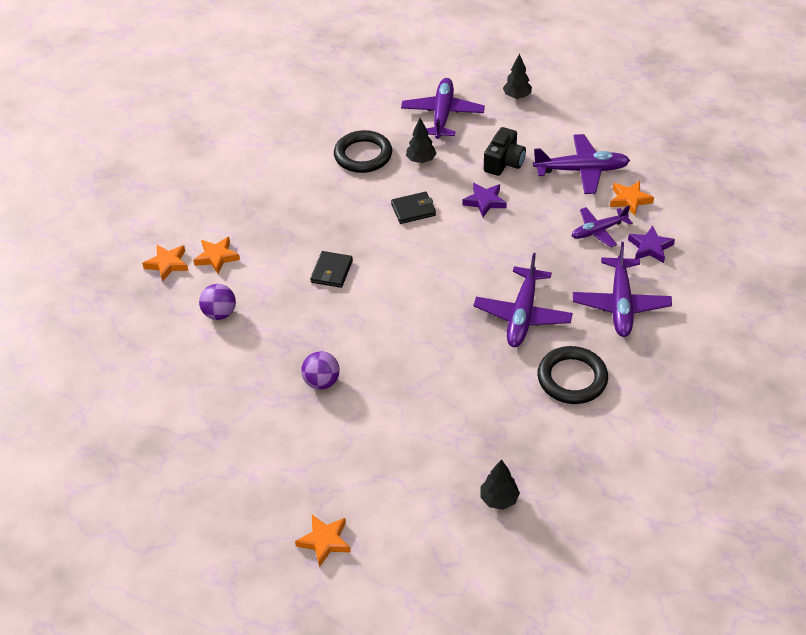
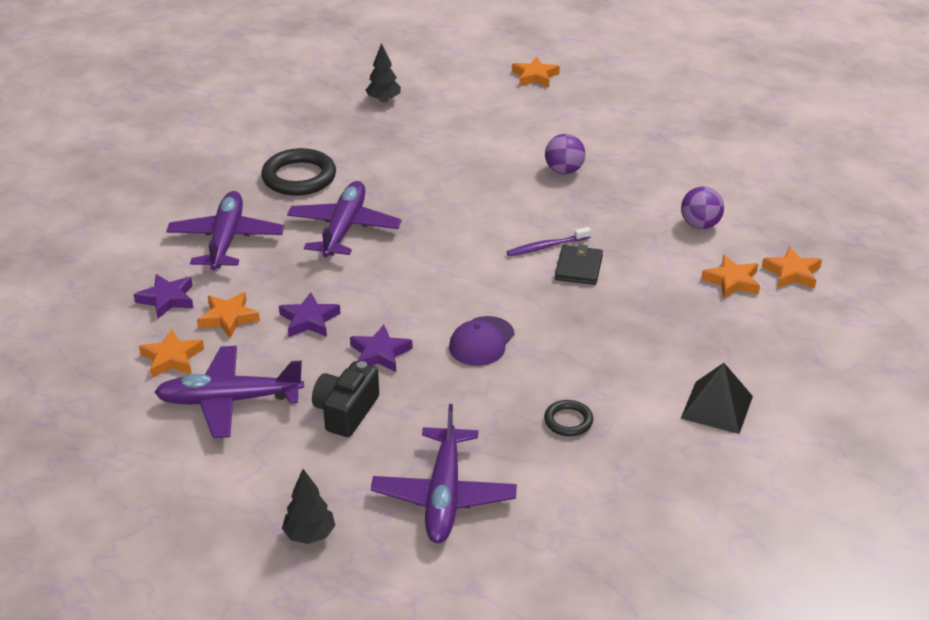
camera: 175 degrees right, 10 degrees down
(267, 163) = (717, 407): none -> black pyramid
(353, 293) = (546, 246): none -> purple toothbrush
(363, 155) = (568, 421): black ring -> black ring, size x0.53
(413, 210) = (481, 341): black wallet -> purple cap
(421, 160) = (476, 414): black tree -> none
(538, 228) = (309, 320): none -> purple star
(598, 231) = (228, 318): purple plane -> orange star

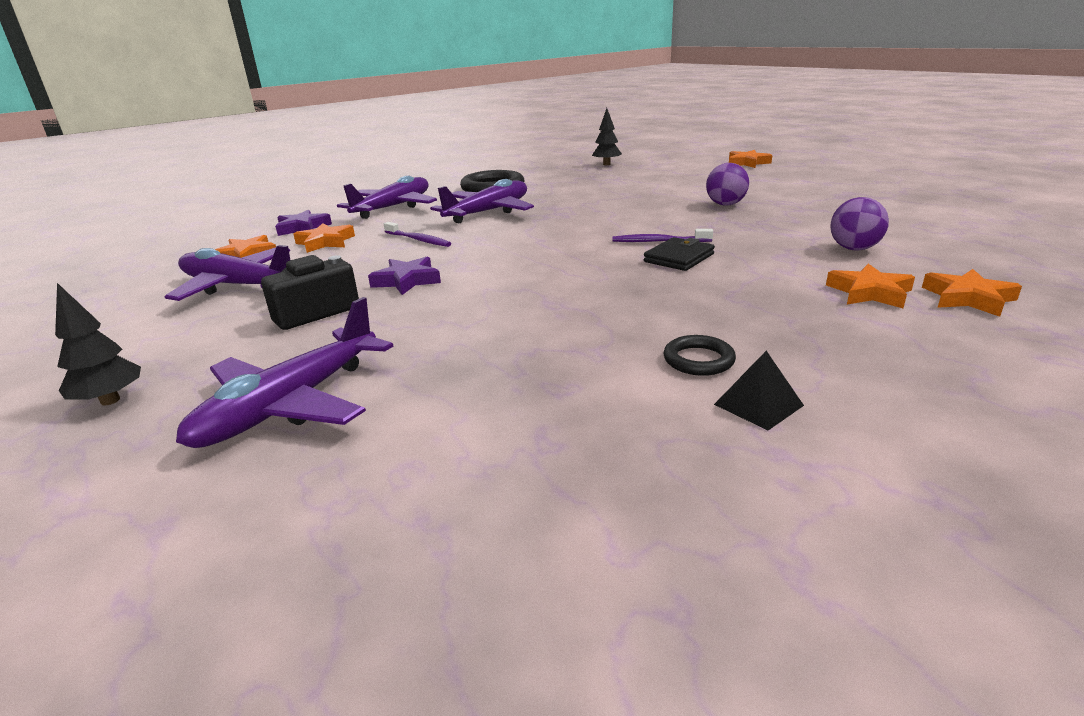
camera: 30 degrees right, 10 degrees down
(309, 320) = (382, 252): purple star -> none
(322, 292) = (418, 240): none -> purple toothbrush
(481, 341) = (514, 289): purple cap -> none
(568, 421) = (529, 371): black ring -> black ring (698, 360)
(717, 407) = (758, 405): black pyramid -> black pyramid, size x0.64

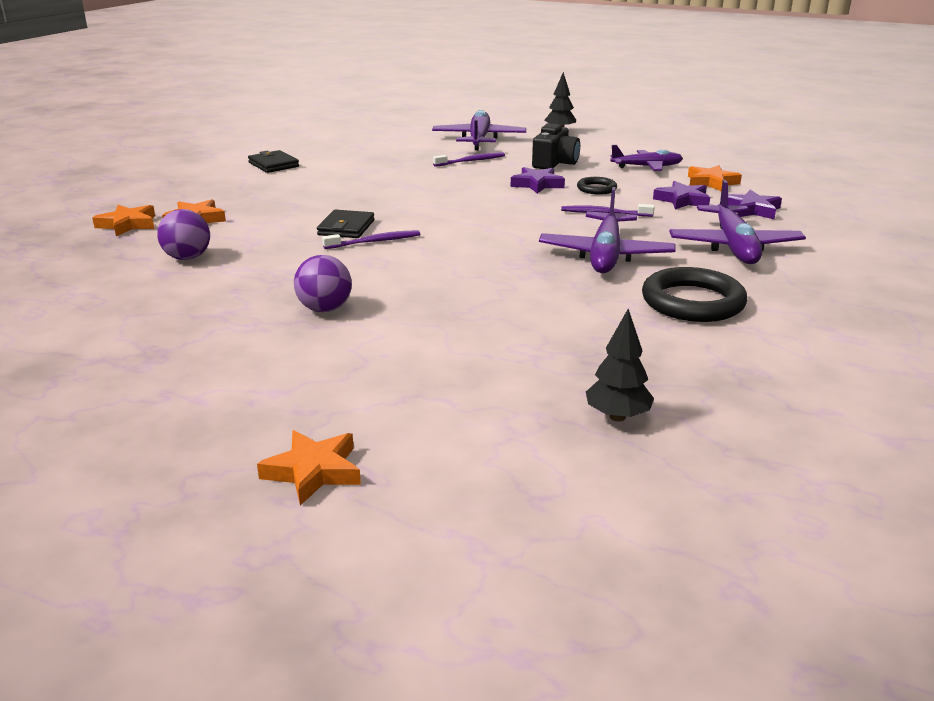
camera: 150 degrees right, 0 degrees up
(239, 286) = (646, 167): purple plane -> purple plane, size x0.65
(325, 242) = (682, 200): orange star -> purple star
(408, 340) = (471, 161): none -> purple toothbrush
(698, 360) = (305, 174): black ring -> black ring (596, 189)
(758, 405) = (273, 165): black pyramid -> black wallet

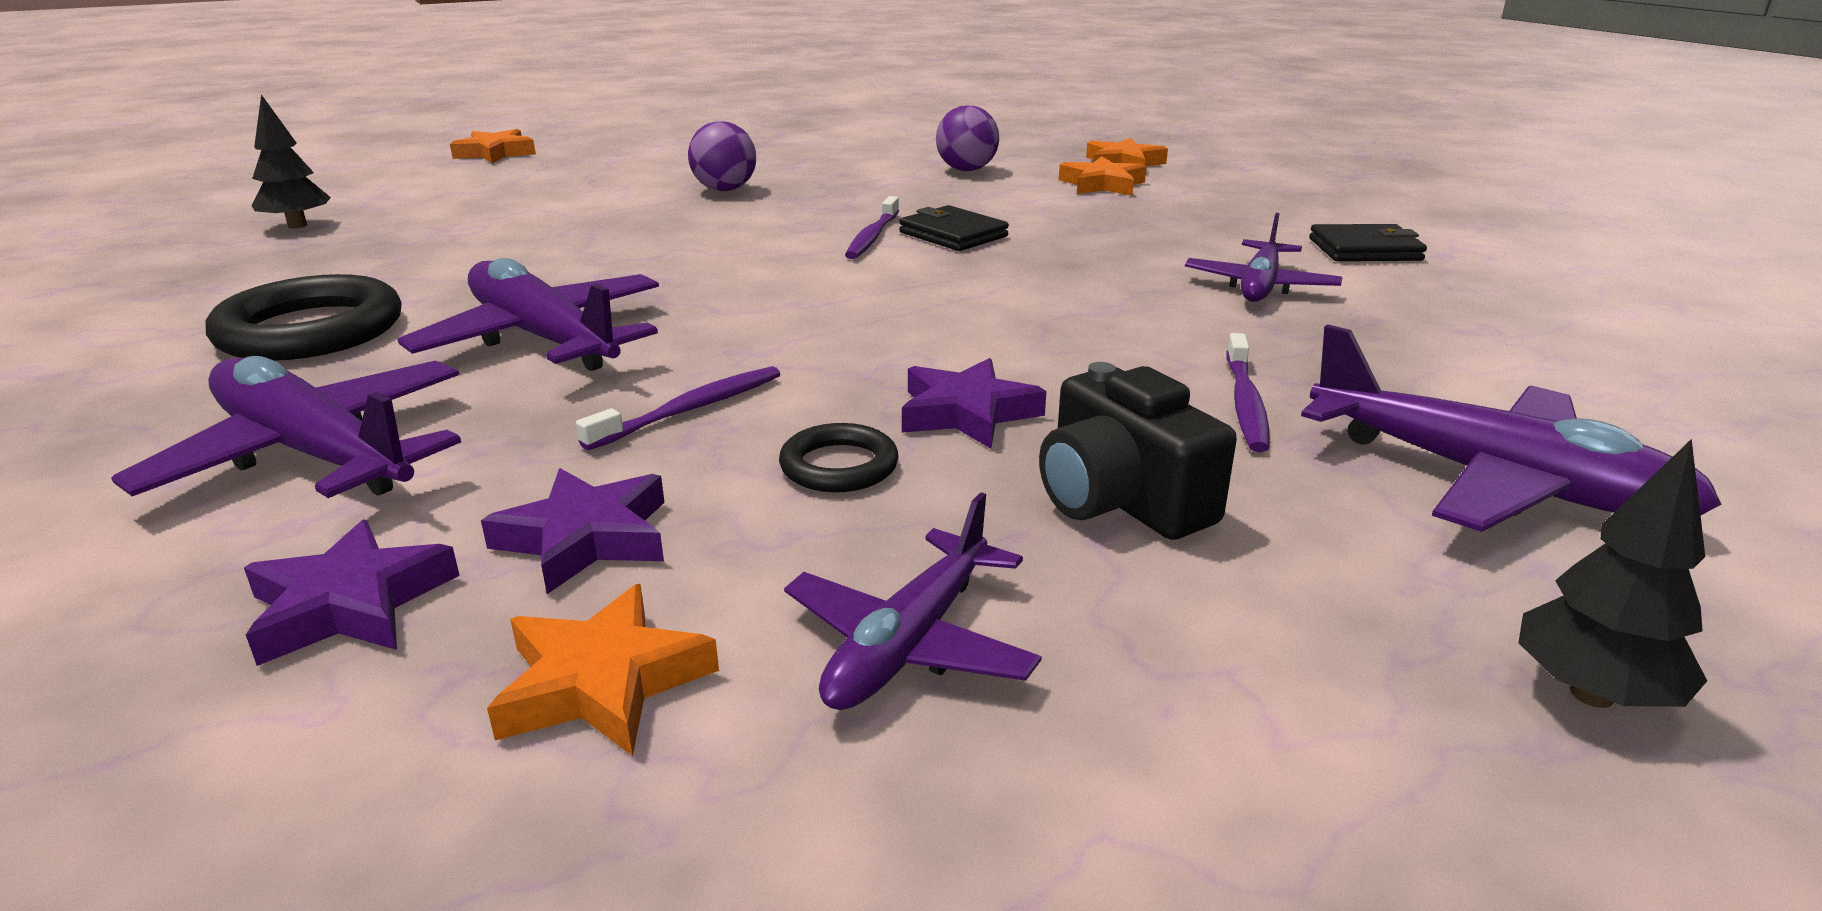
camera: 125 degrees right, 0 degrees up
(349, 172) = (1260, 286): none -> purple plane

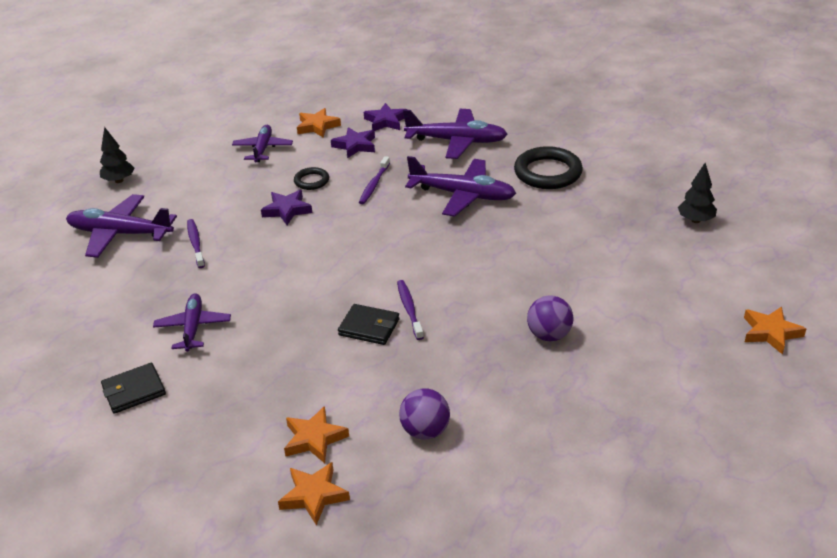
camera: 155 degrees right, 10 degrees up
(1121, 500) = (228, 194): black camera -> none

